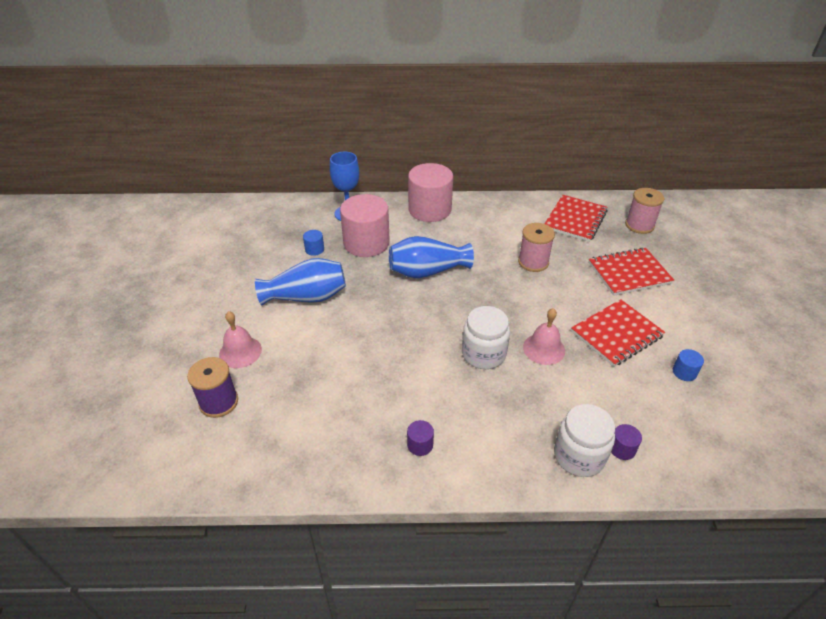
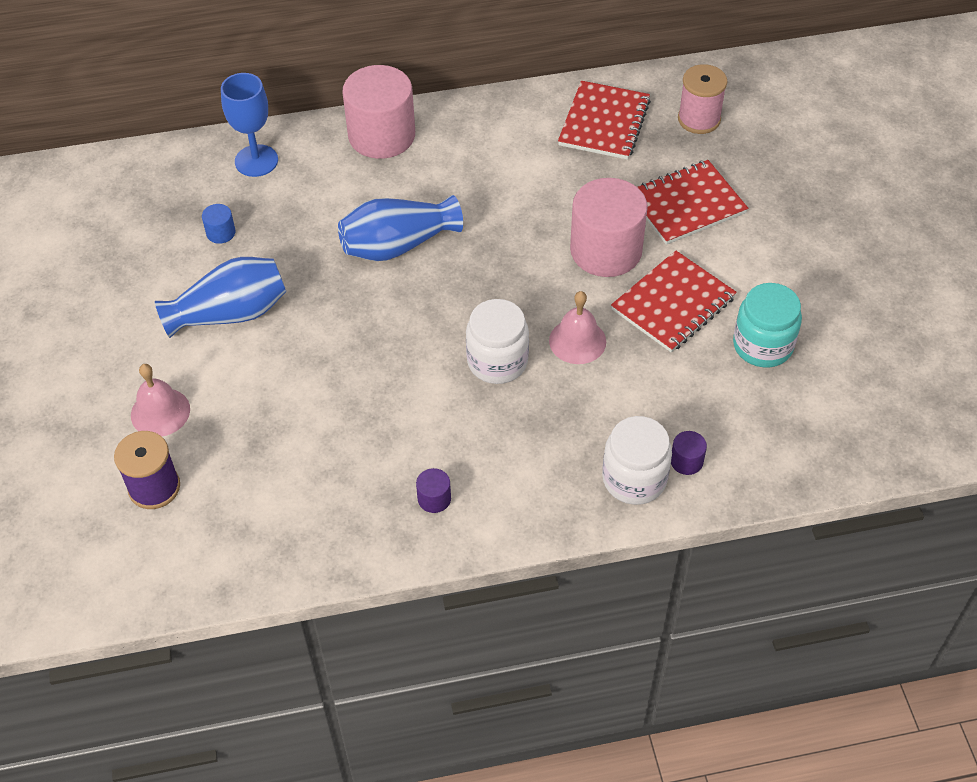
camera: 10 degrees left, 10 degrees up
(366, 243) = (297, 210): pink cylinder -> pink cylinder (606, 250)
(533, 262) = (549, 206): pink spool -> none
(684, 372) = (762, 345): blue cylinder -> turquoise jar

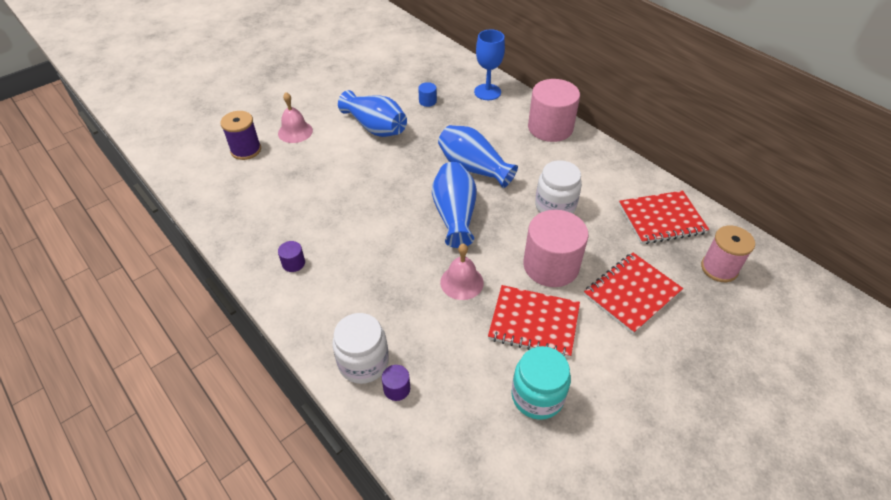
camera: 60 degrees right, 5 degrees down
(466, 300) = (455, 215): none -> blue vase
(497, 361) = (417, 249): white jar -> white jar (555, 206)
(686, 205) = (631, 294): red notebook -> red notebook turned 75 degrees counterclockwise

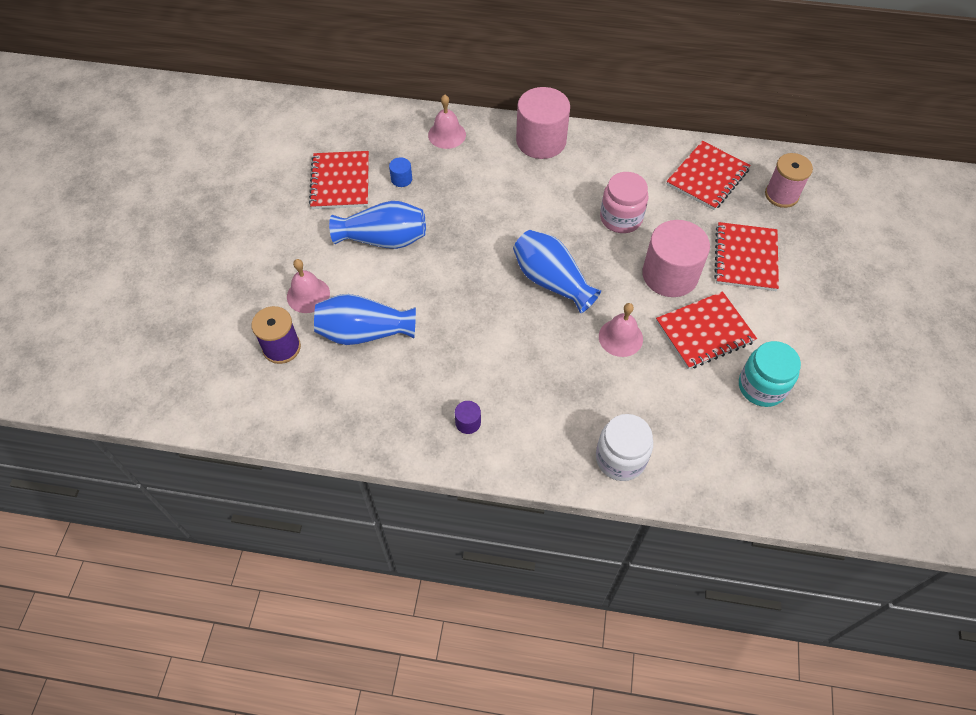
camera: 40 degrees left, 10 degrees up
(389, 84) = (340, 182): none -> red notebook
(397, 388) = (666, 458): purple cylinder -> none
(473, 168) = (519, 225): blue vase -> blue vase (364, 332)
(487, 92) = (447, 134): blue goblet -> pink bell
(555, 206) = (621, 218): white jar -> pink jar

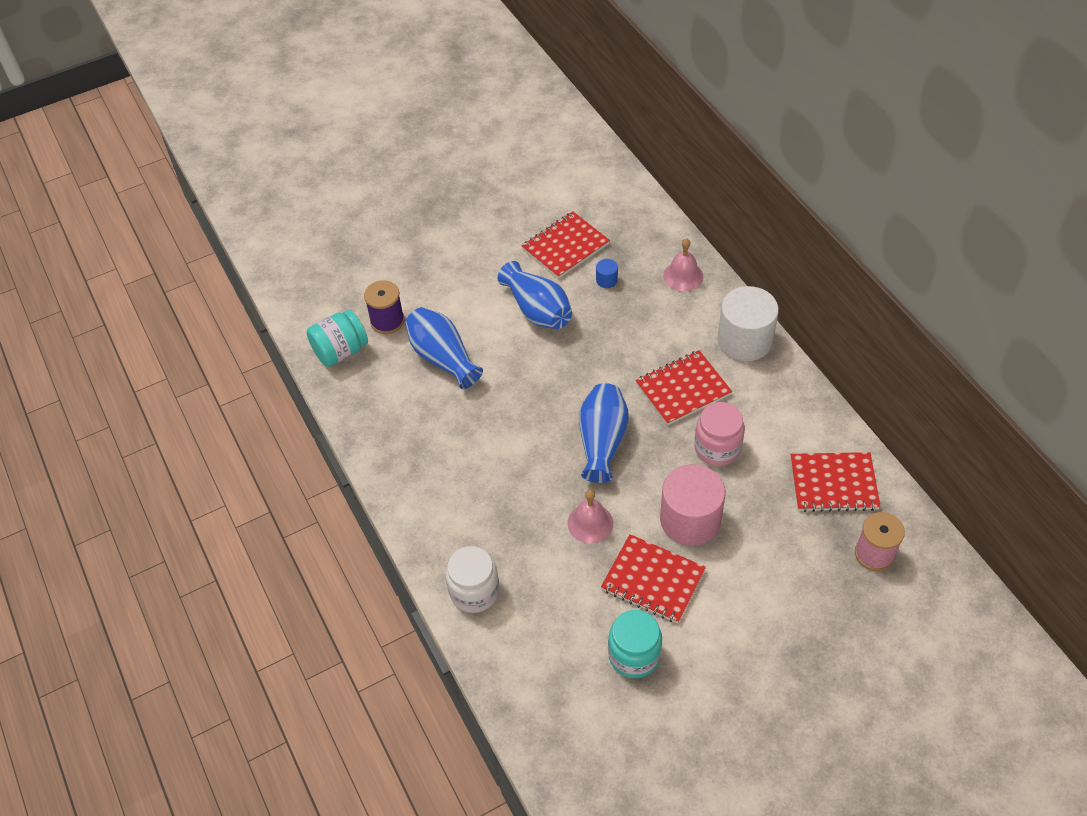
camera: 55 degrees right, 5 degrees down
(276, 404) = (340, 351): none -> turquoise jar
(308, 295) = (445, 303): pink bell -> none
(468, 422) = (421, 472): purple cylinder -> none
(541, 141) = (745, 340): pink cylinder -> white cylinder
(745, 258) = (766, 566): red notebook -> red notebook (683, 389)

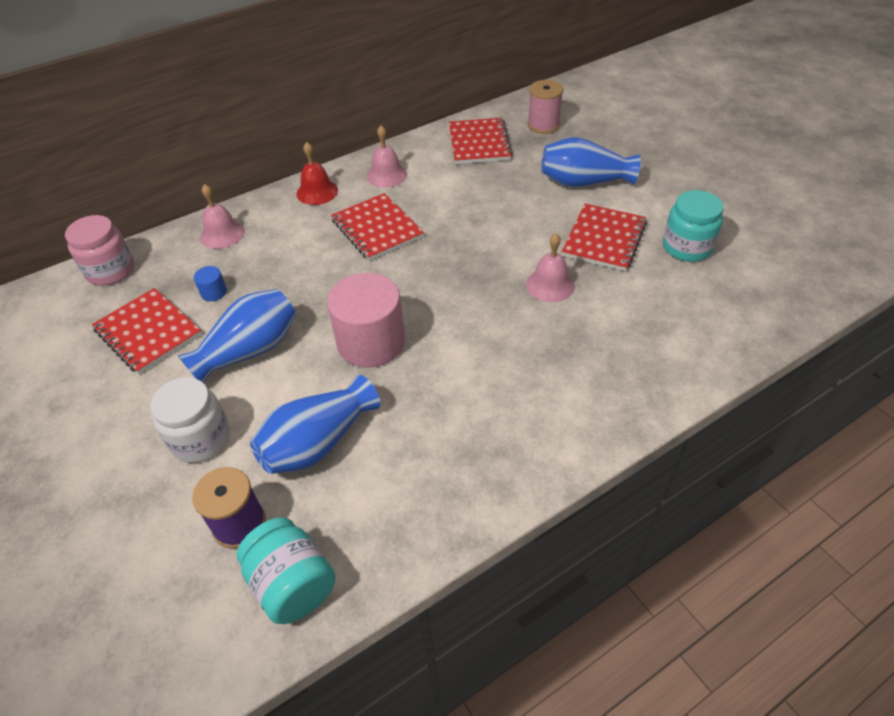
camera: 95 degrees left, 5 degrees down
(474, 591) = (660, 370): white jar -> white jar (200, 439)
(602, 441) = (446, 282): blue vase -> blue vase (583, 182)
(690, 519) = (531, 219): pink cylinder -> pink cylinder (371, 342)
(717, 448) = (448, 205): pink jar -> pink jar (110, 271)
(745, 340) = (317, 192): white cylinder -> red bell
(772, 396) = (386, 175): none -> pink bell

